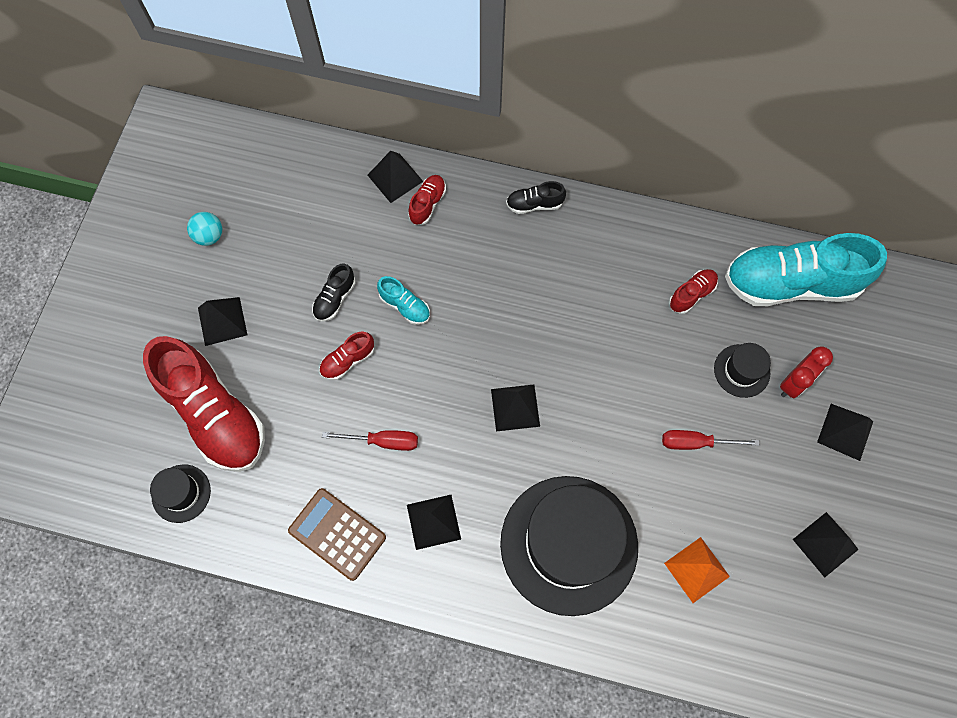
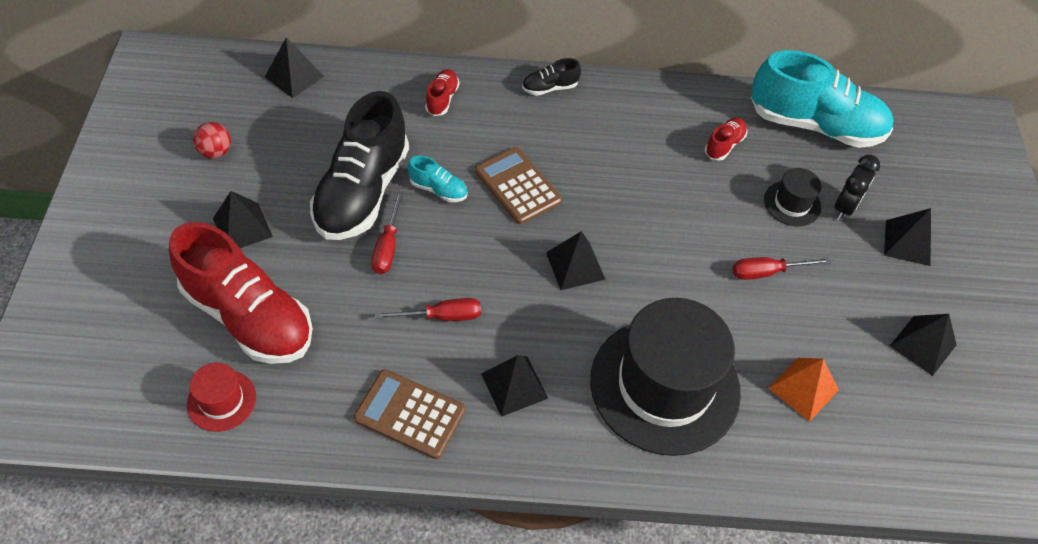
camera: 15 degrees left, 15 degrees down
(181, 493) = (221, 400): black hat -> red hat
(209, 236) = (215, 152): turquoise ball -> red ball
(335, 299) = (362, 192): black shoe -> black shoe, size x2.35
(348, 360) = (388, 246): red shoe -> red screwdriver
(395, 178) = (404, 81): black pyramid -> black pyramid (294, 76)
(479, 313) = (517, 186): none -> brown calculator
(790, 283) = (814, 125): turquoise shoe -> turquoise shoe turned 150 degrees counterclockwise
(793, 383) = (845, 207): red clock -> black clock

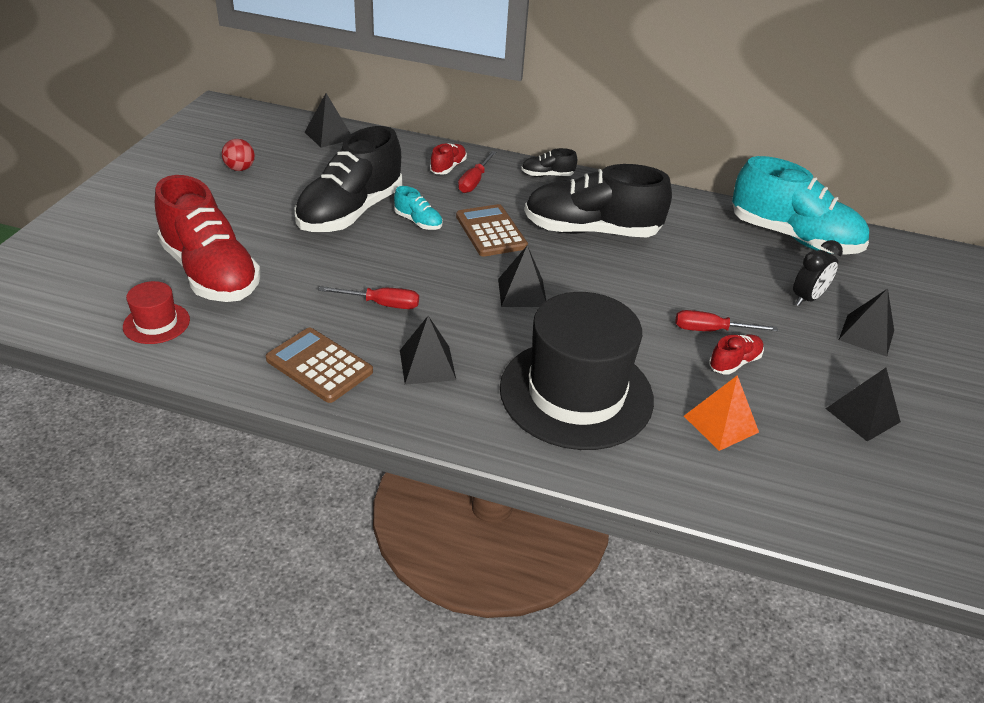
camera: 15 degrees right, 15 degrees down
(242, 227) = (237, 217): black pyramid -> none
(388, 246) = (355, 250): red screwdriver -> red screwdriver (474, 181)
(618, 161) = (591, 231): none -> black shoe
(724, 145) = (698, 236): red shoe -> red shoe (734, 362)
(792, 203) = (753, 286): black hat -> none

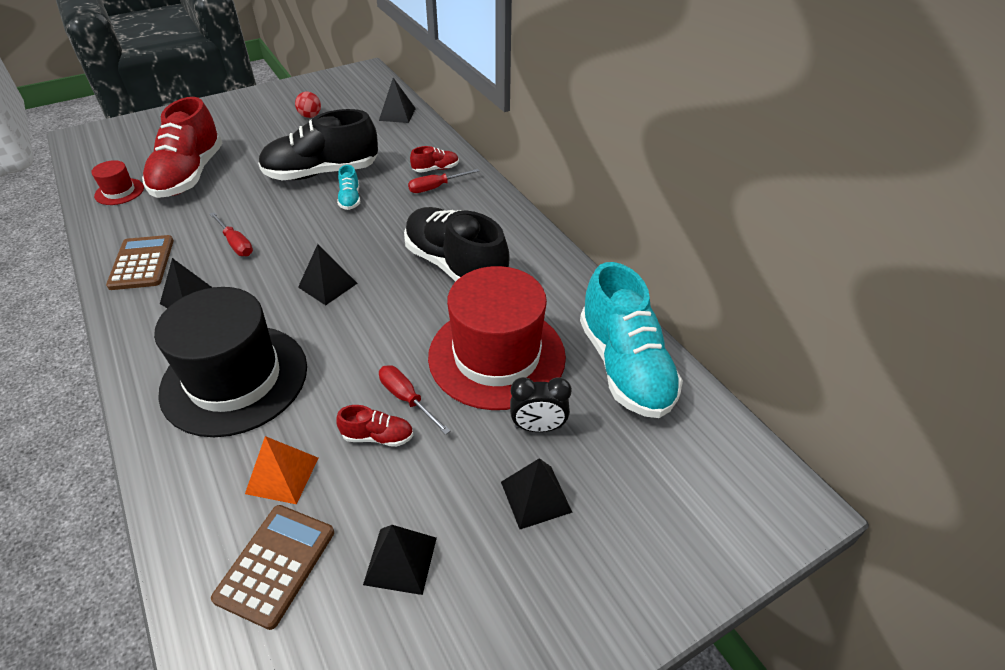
camera: 45 degrees right, 5 degrees up
(491, 231) = (384, 229): brown calculator -> brown calculator (275, 565)
(547, 175) = (497, 207): black shoe -> none
(717, 273) = (496, 356): none -> red hat

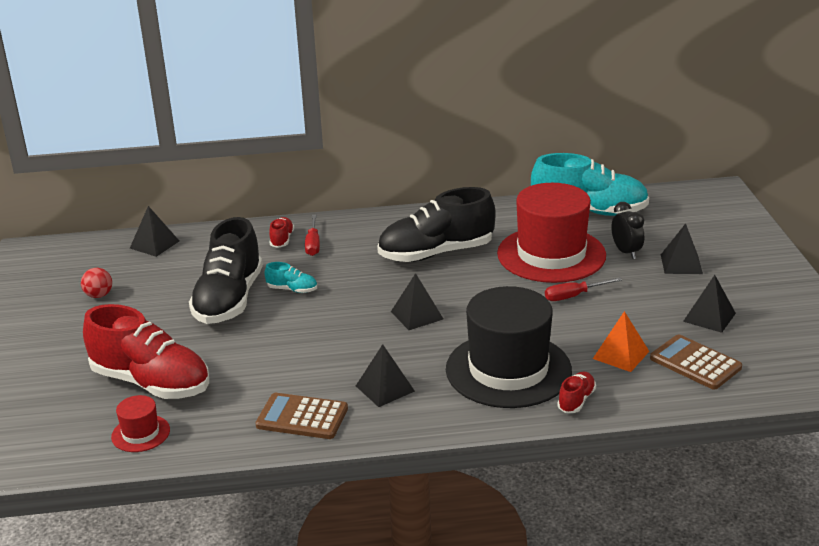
camera: 65 degrees left, 15 degrees down
(236, 244) = (314, 359): red screwdriver -> none
(378, 436) = (604, 312): red shoe -> red shoe (576, 400)
(538, 427) = (626, 252): black clock -> black clock turned 45 degrees counterclockwise

